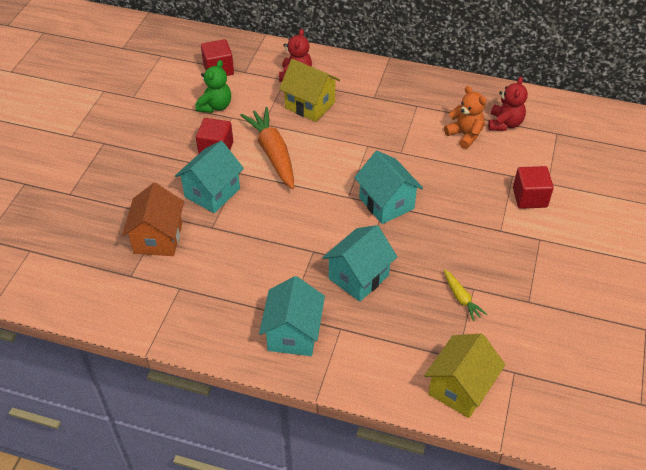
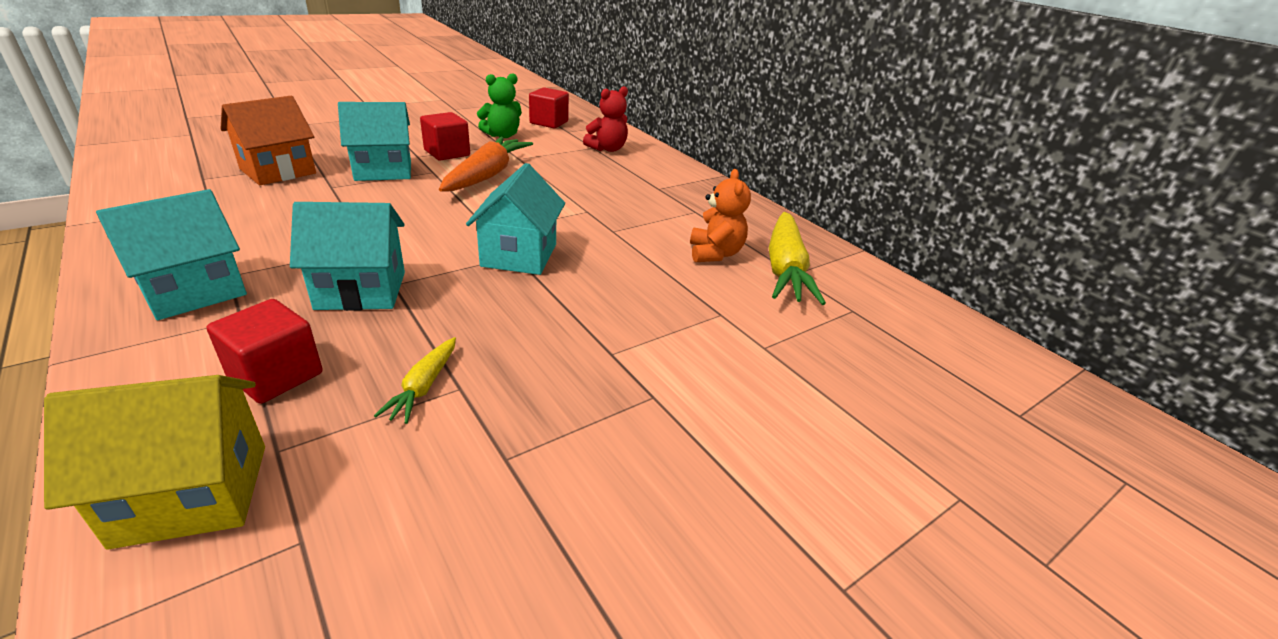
camera: 35 degrees right, 15 degrees down
(310, 105) = (584, 167): yellow house -> none
(504, 124) = (785, 269): red teddy bear -> yellow carrot
(529, 197) = (711, 346): red cube -> red cube (276, 375)

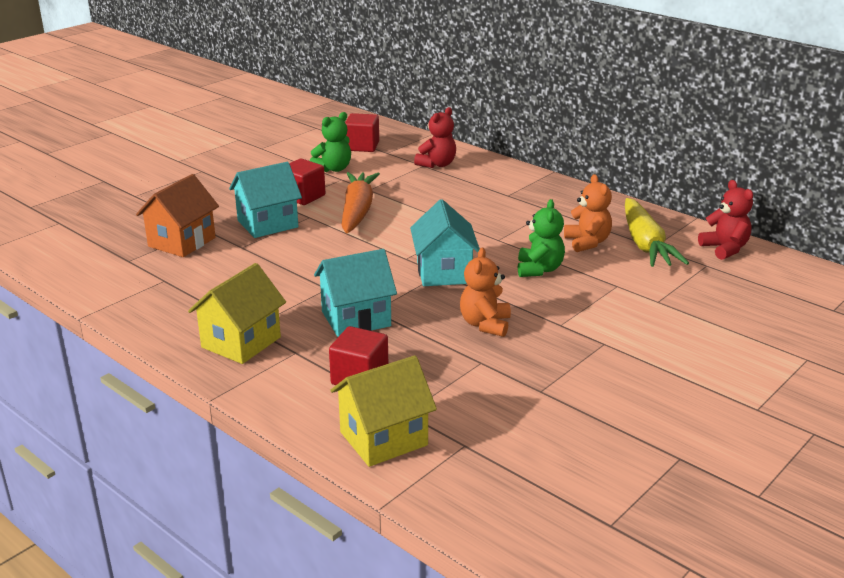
camera: 10 degrees left, 5 degrees down
(193, 291) = (241, 342): turquoise house -> yellow house
(423, 387) = (458, 366): yellow carrot -> none
(512, 332) = (485, 324): none -> orange teddy bear
(635, 274) = (539, 269): none -> green teddy bear
(885, 294) = (725, 249): none -> red teddy bear

